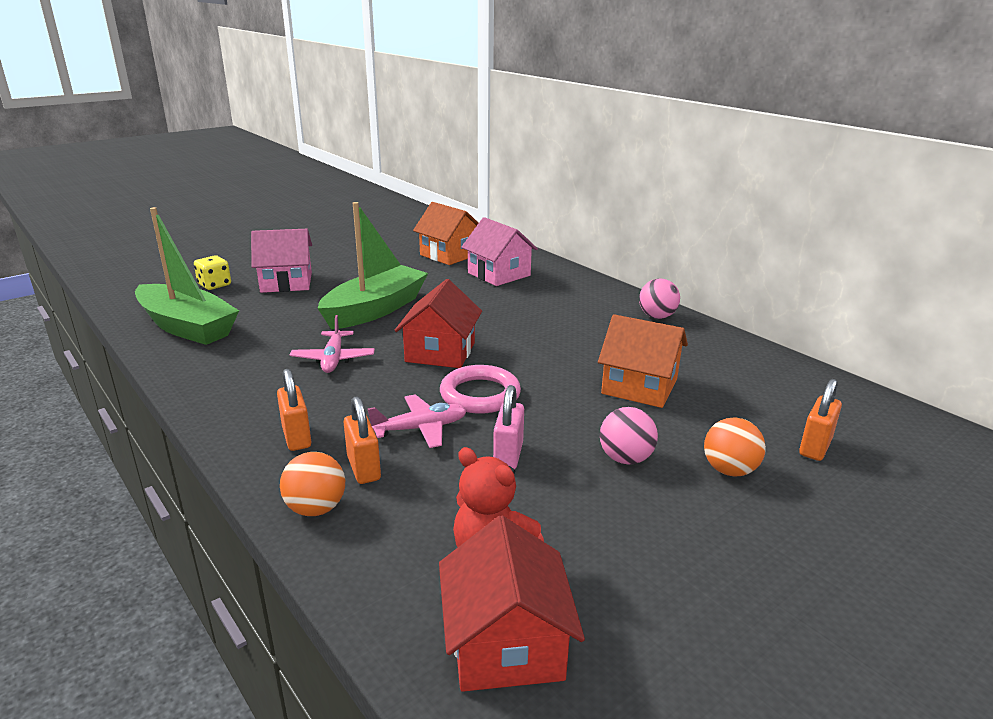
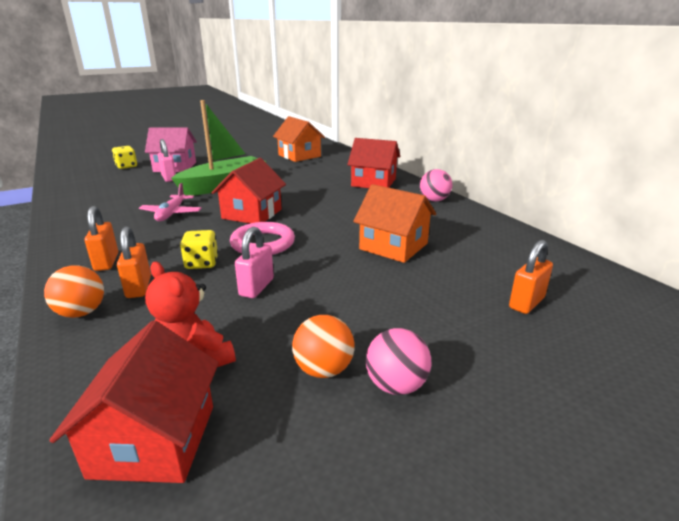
camera: 10 degrees right, 0 degrees up
(187, 327) = (88, 189): green boat -> none
(290, 302) = (169, 178): none -> pink padlock
(421, 428) = (201, 263): pink plane -> yellow dice
(499, 274) = (327, 168): pink house -> none
(570, 293) = (373, 182): none -> red house
(625, 458) = (352, 298): pink ball -> pink ball (396, 385)
(729, 470) = (438, 314): orange ball -> orange ball (323, 369)

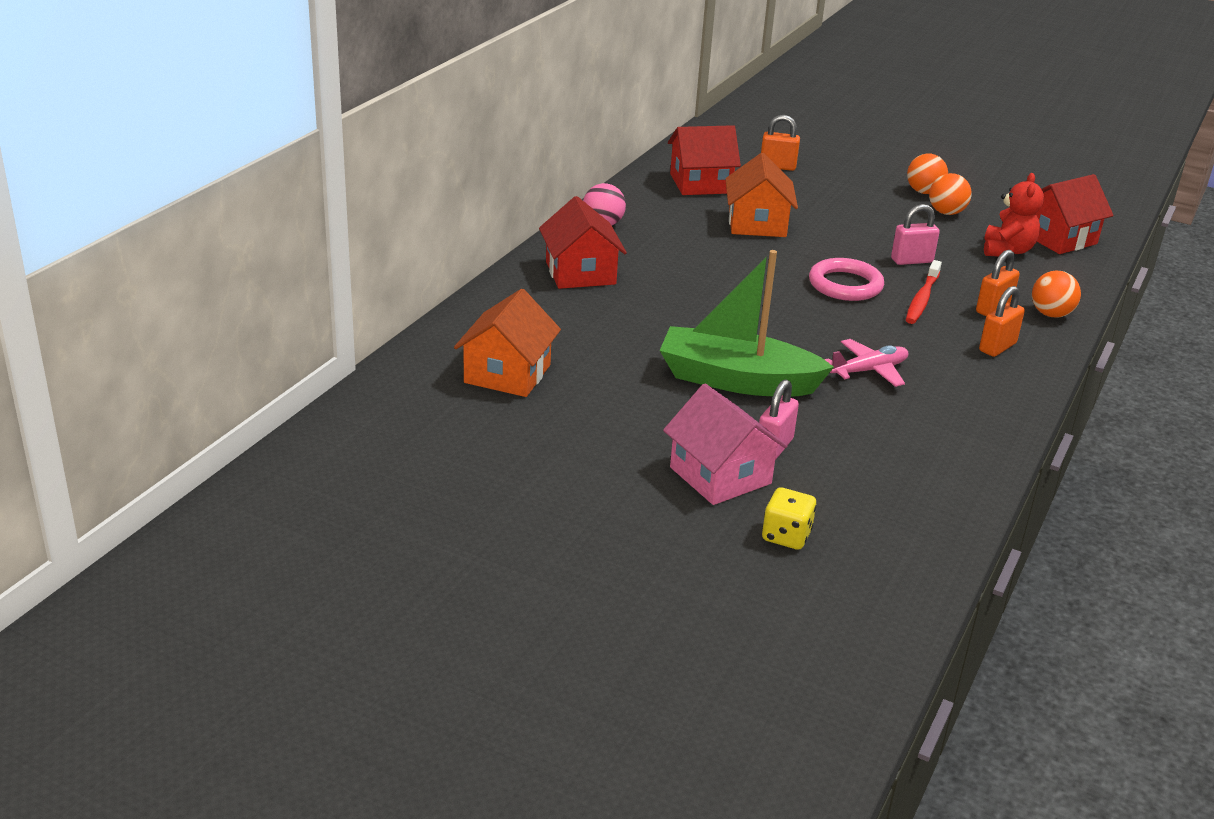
camera: 125 degrees left, 5 degrees up
(201, 263) = (922, 299): yellow dice -> red toothbrush
(252, 214) = (793, 318): red house -> red house (700, 183)
(396, 385) = (924, 192): pink ball -> orange ball

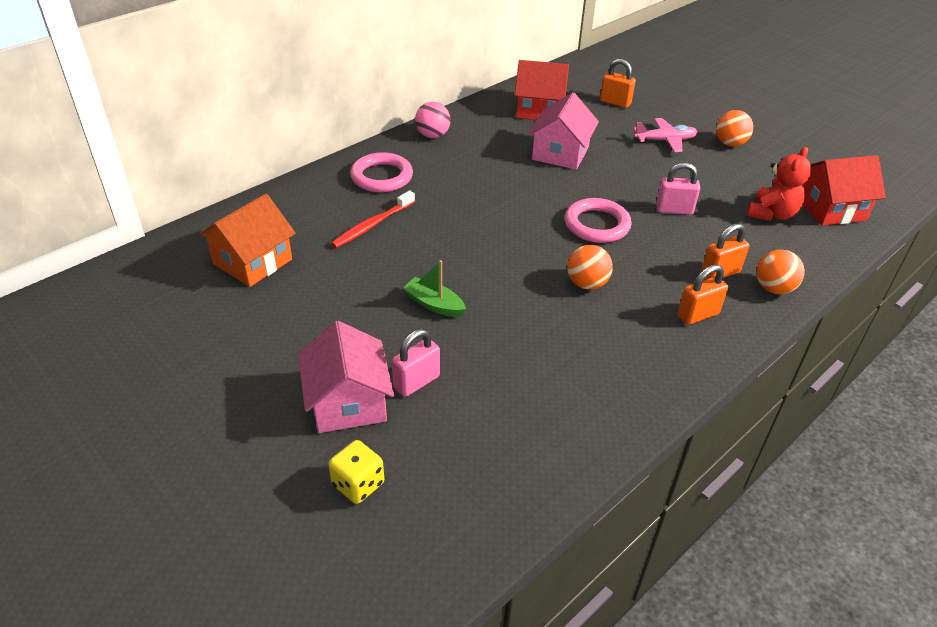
camera: 20 degrees right, 10 degrees up
(580, 273) = (382, 177): red house -> pink ring
(737, 380) = (434, 304): green boat -> green boat, size x0.46
(757, 224) = (560, 153): orange house -> pink house
(869, 371) = (559, 317): pink plane -> pink plane (665, 140)
(922, 299) = (658, 251): red toothbrush -> red toothbrush (372, 225)
(946, 212) = (738, 167): orange ball -> orange ball (587, 284)

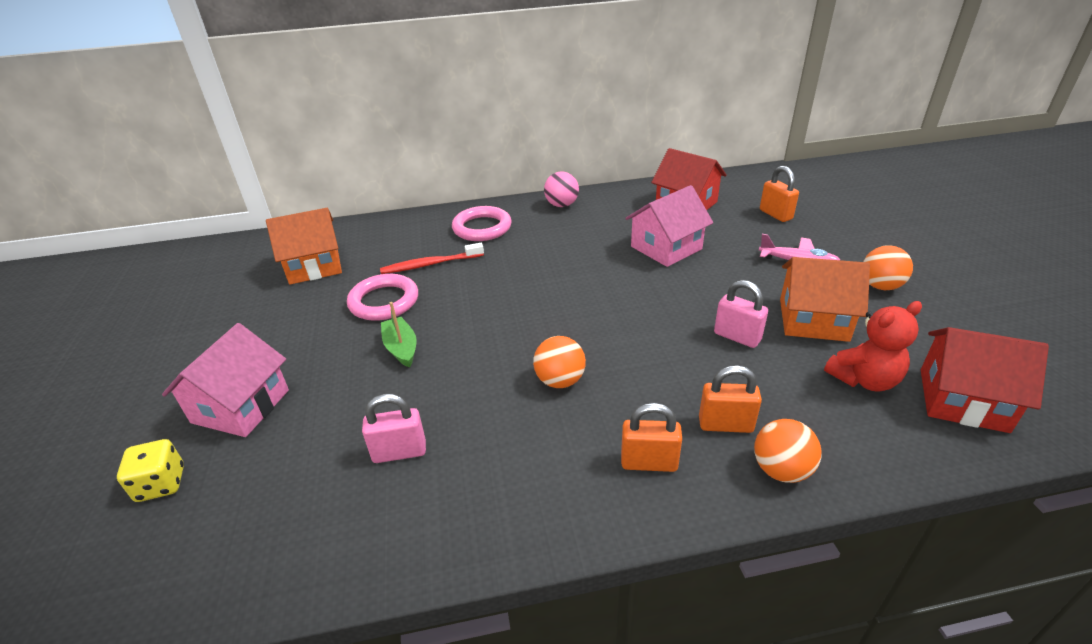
camera: 35 degrees right, 5 degrees down
(416, 382) = (308, 412): pink padlock -> pink padlock (399, 452)
(597, 225) = (633, 325): pink ring -> pink ring (384, 301)
(710, 181) = (813, 320): none -> orange house

